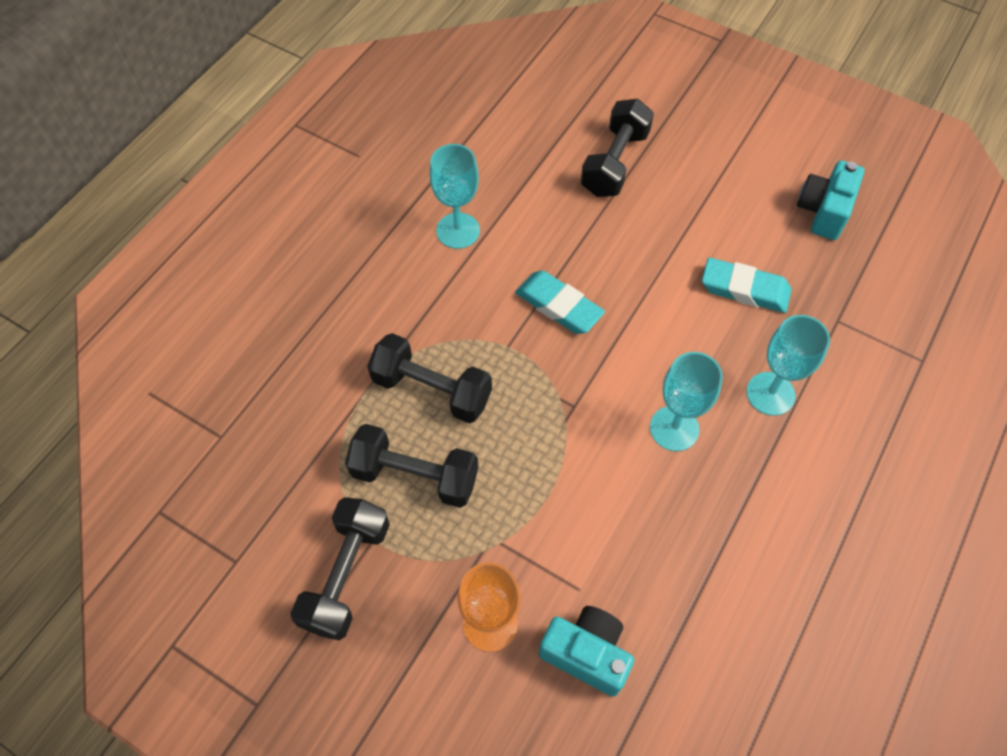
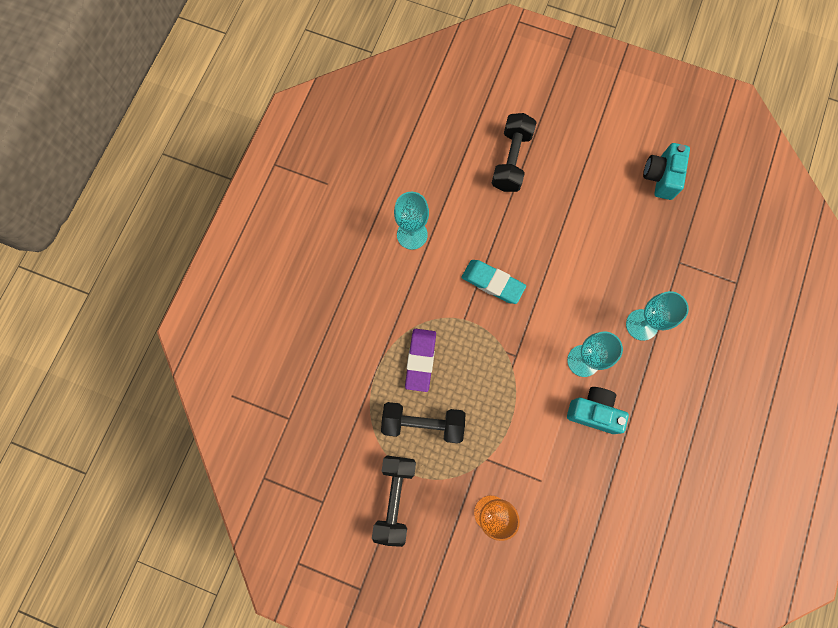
camera: 10 degrees left, 15 degrees up
(432, 389) = (420, 360): black dumbbell -> purple eraser
(586, 653) = (552, 521): turquoise camera -> turquoise camera (593, 412)
(744, 289) = (615, 248): turquoise eraser -> none

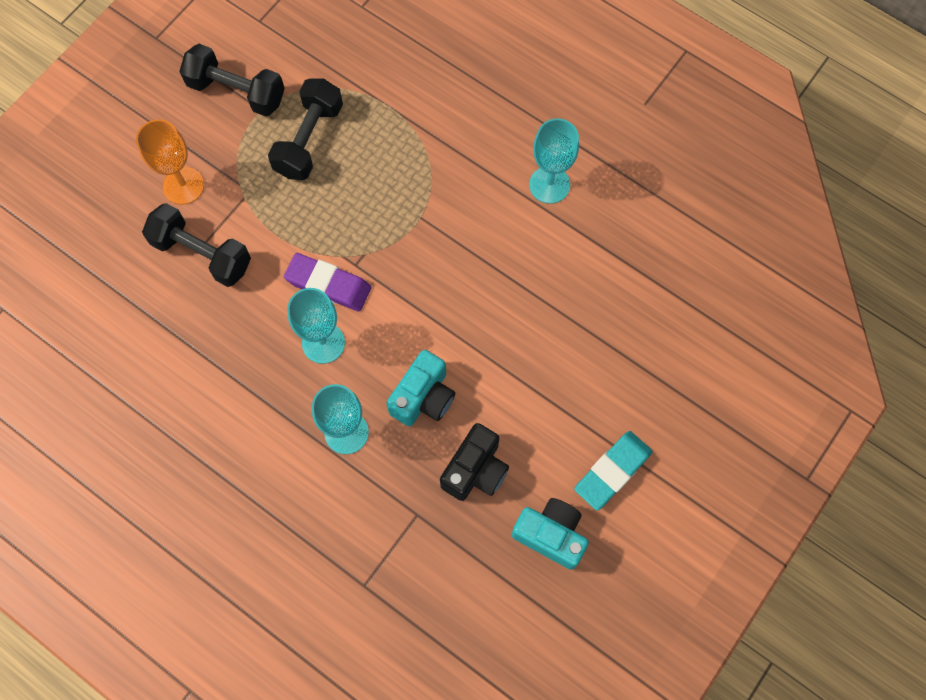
camera: 105 degrees right, 5 degrees down
(420, 360) = (385, 155): purple eraser -> purple eraser (328, 284)
(492, 283) = (458, 263): turquoise eraser -> turquoise eraser (612, 471)
(511, 160) = (625, 335): black dumbbell -> black dumbbell (202, 254)
(593, 412) = (256, 335): turquoise camera -> turquoise camera (423, 397)
(636, 233) = (475, 470): none -> black camera

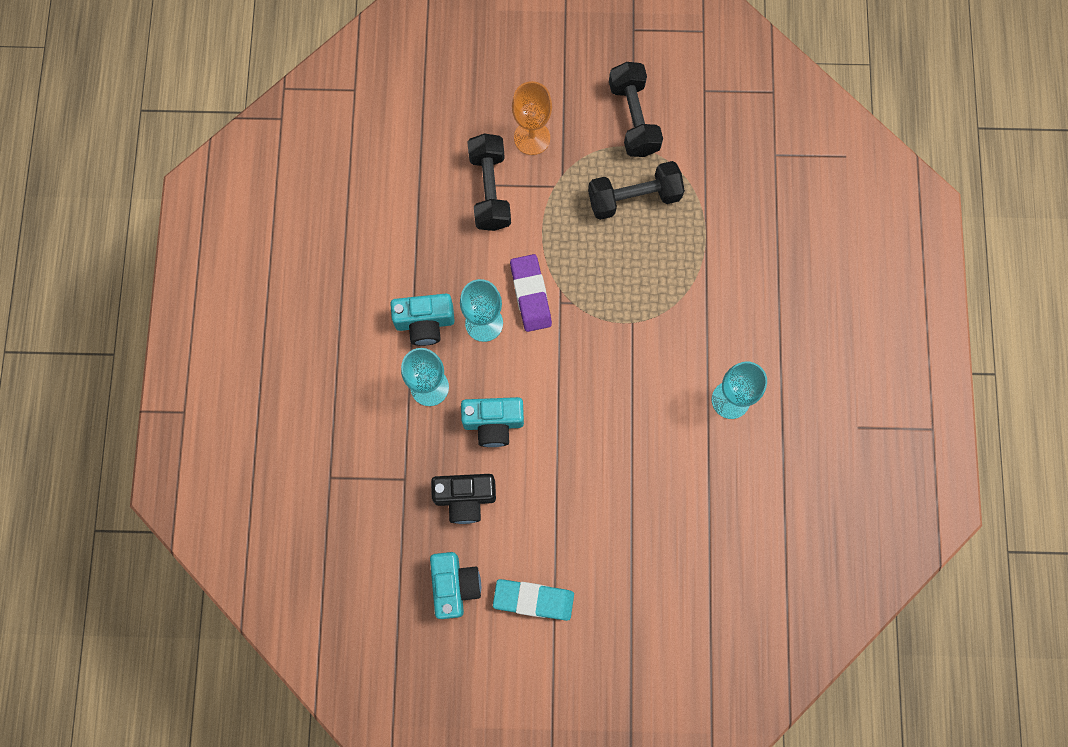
camera: 55 degrees right, 5 degrees up
(282, 395) = (425, 323): none -> turquoise camera

